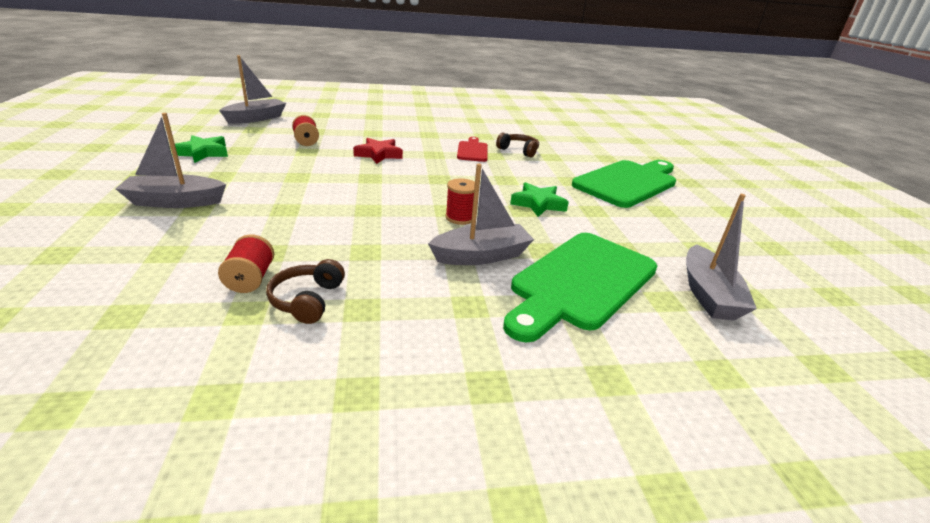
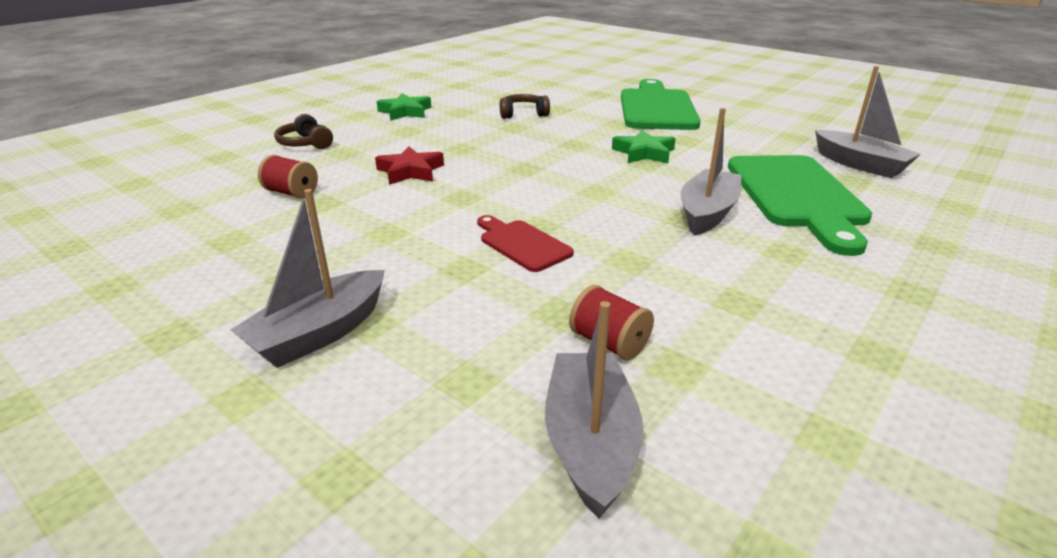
camera: 40 degrees left, 0 degrees up
(203, 153) = (187, 267): green star -> green star (405, 112)
(256, 118) = (141, 195): grey boat -> grey boat (590, 443)
(307, 300) = (692, 324): brown headphones -> brown headphones (305, 143)
(460, 218) = (622, 192): red spool -> none
(472, 151) = (486, 130): red cutting board -> red cutting board (522, 244)

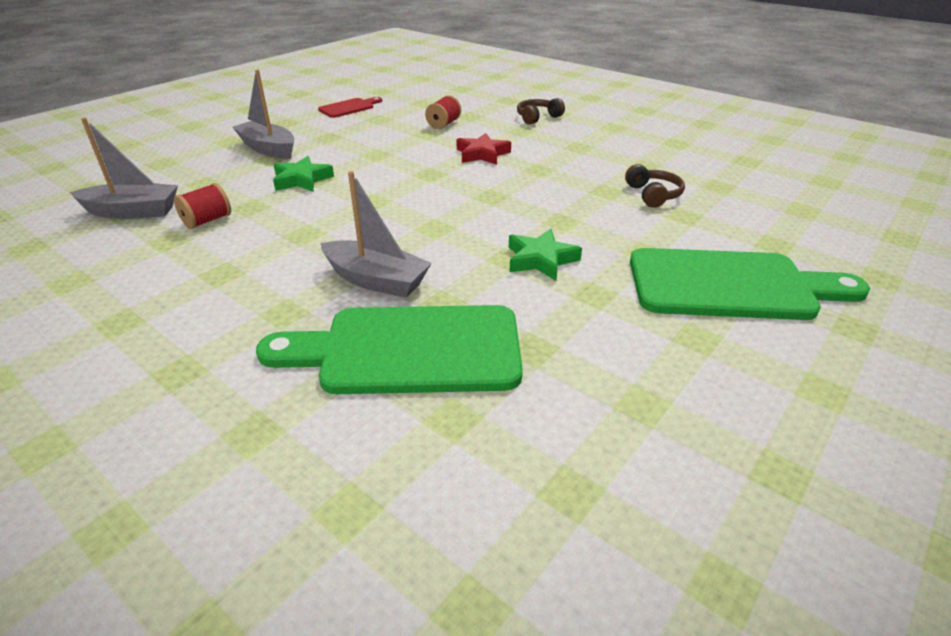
camera: 90 degrees right, 5 degrees up
(405, 112) = (632, 143): green star -> green star (302, 180)
(522, 244) = (344, 195): red cutting board -> red cutting board (349, 108)
(859, 164) = (518, 448): grey boat -> none

